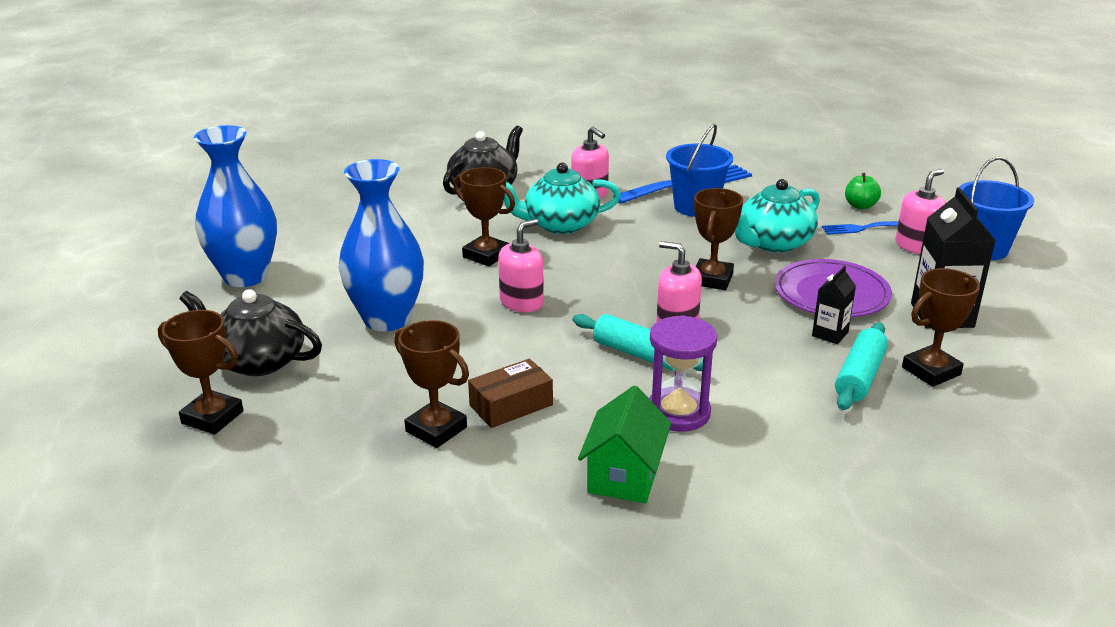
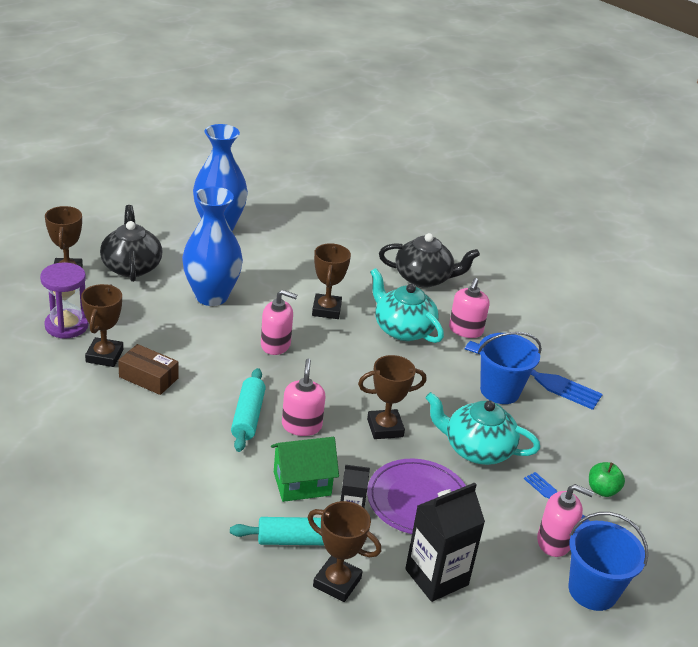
camera: 55 degrees right, 5 degrees up
(624, 475) = (101, 447): green house -> green house (302, 483)
(678, 412) = (187, 454): purple hourglass -> purple hourglass (66, 326)

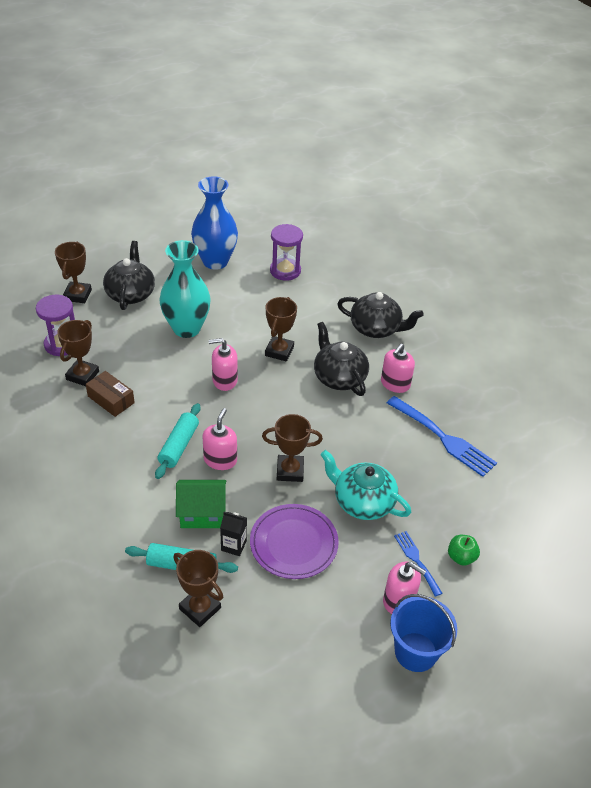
camera: 15 degrees right, 10 degrees up
(211, 296) = (186, 328): blue vase -> turquoise vase
(275, 345) = (224, 380): pink soap dispenser -> pink soap dispenser turned 150 degrees clockwise
(302, 230) = (285, 271): none -> purple hourglass
(402, 329) = (339, 377): turquoise teapot -> black teapot
(436, 577) = (284, 617): black carton -> none
(500, 391) = (404, 447): blue bucket -> none

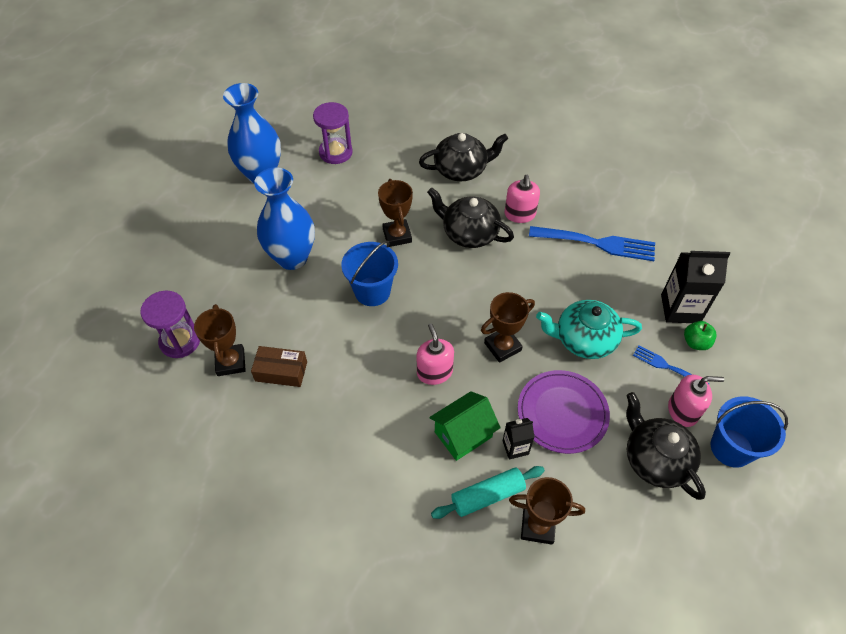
camera: 30 degrees left, 10 degrees up
(77, 295) = (151, 279): brown trophy -> none
(130, 294) = (205, 250): black teapot -> black teapot (655, 459)
(179, 446) = (386, 380): turquoise rolling pin -> none
(186, 328) = (292, 258): turquoise vase -> blue vase
(224, 380) = (372, 291): pink soap dispenser -> blue bucket
(472, 524) = (680, 309): none -> black carton

